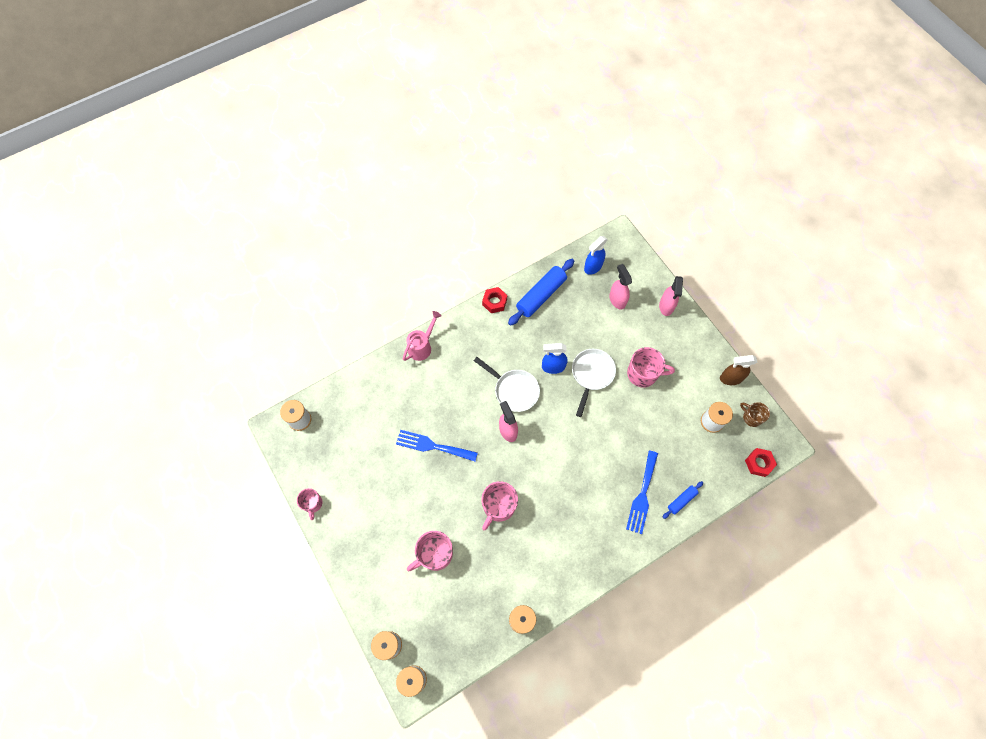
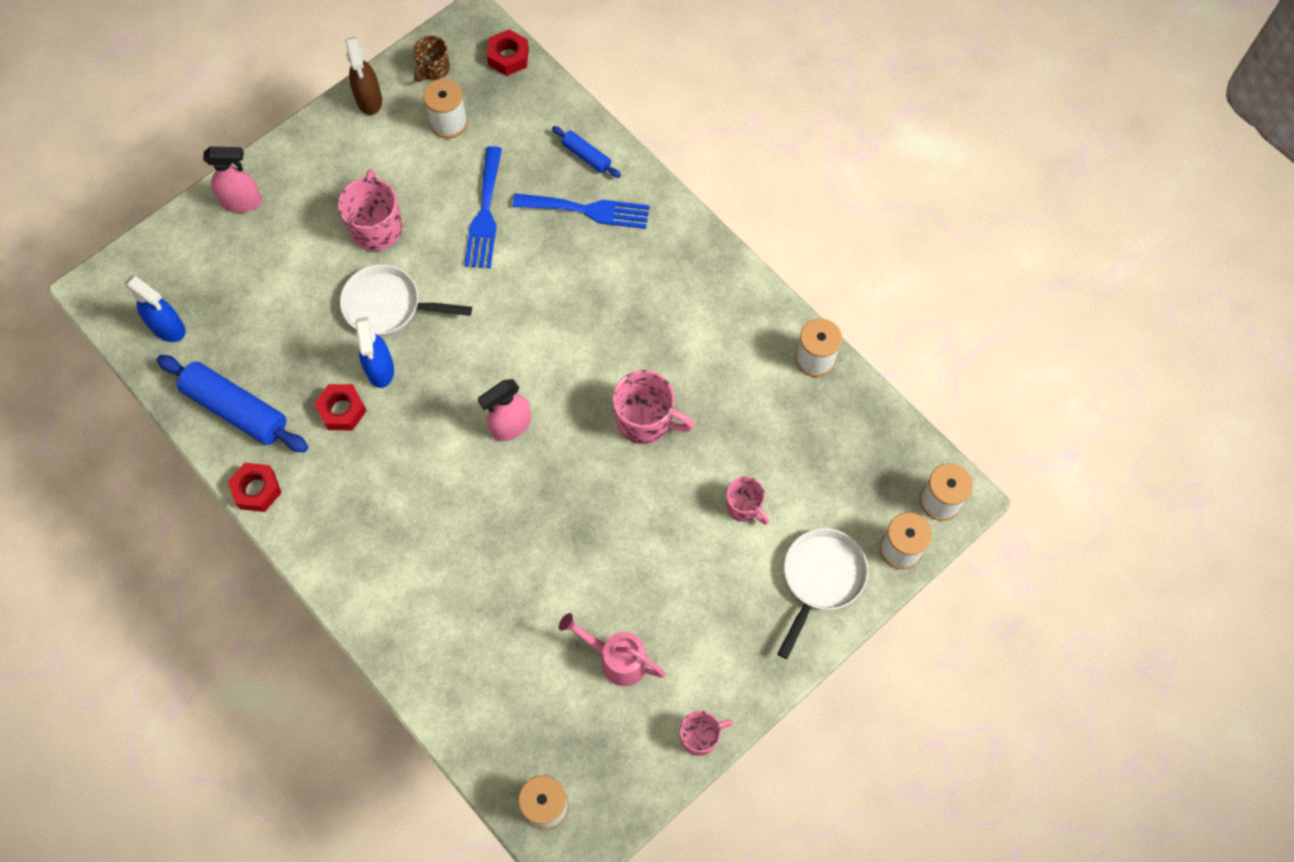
camera: 100 degrees left, 0 degrees up
(422, 346) = (364, 606): pink watering can -> pink watering can (617, 659)
(432, 446) = (558, 547): blue fork -> blue fork (485, 214)
(435, 554) = (744, 506): pink mug -> pink mug, size x0.62
(514, 390) = (433, 428): white pan -> white pan (821, 578)
(532, 345) = (342, 410): none -> red nut
(617, 300) = (235, 280): pink spray bottle -> none

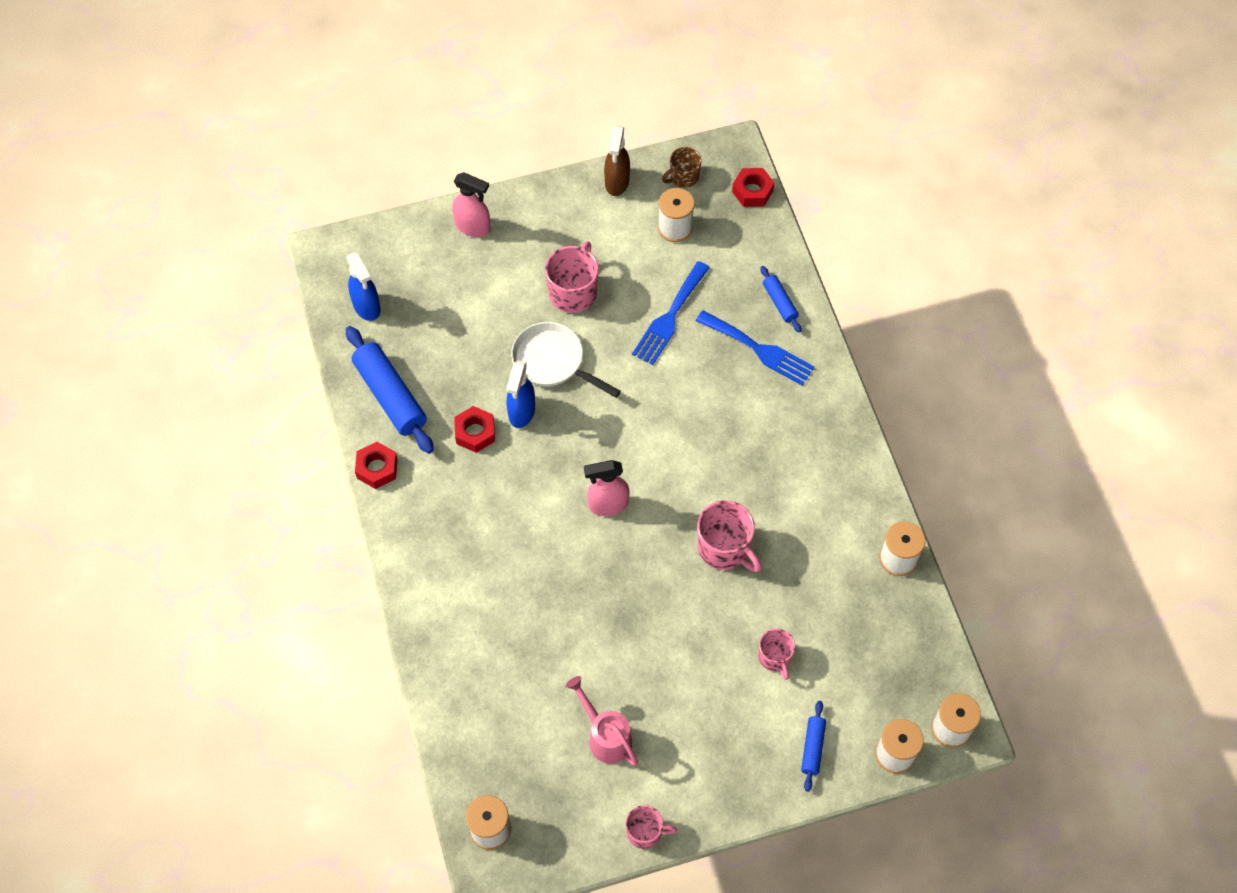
camera: 25 degrees right, 5 degrees down
(821, 578) = (812, 748): white pan -> blue rolling pin

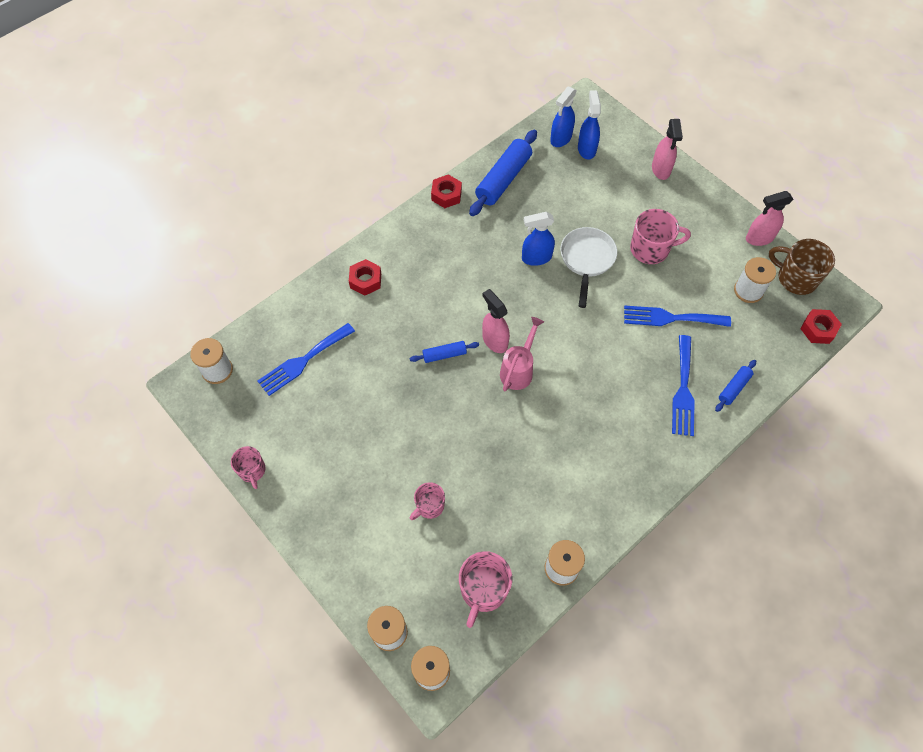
camera: 65 degrees right, 0 degrees up
(398, 287) = (586, 149): none -> blue spray bottle
(475, 432) = (504, 237): red nut -> red nut (365, 280)
(528, 724) = (303, 361): none -> blue fork
(605, 736) = (315, 414): pink watering can -> pink watering can (518, 370)
(617, 182) = (759, 238): brown spray bottle -> pink spray bottle
(683, 177) = (795, 278): brown mug -> brown mug, size x1.62
(725, 548) = (501, 433): pink mug -> pink mug (483, 590)
(812, 748) = (367, 564): blue rolling pin -> blue rolling pin (444, 355)

